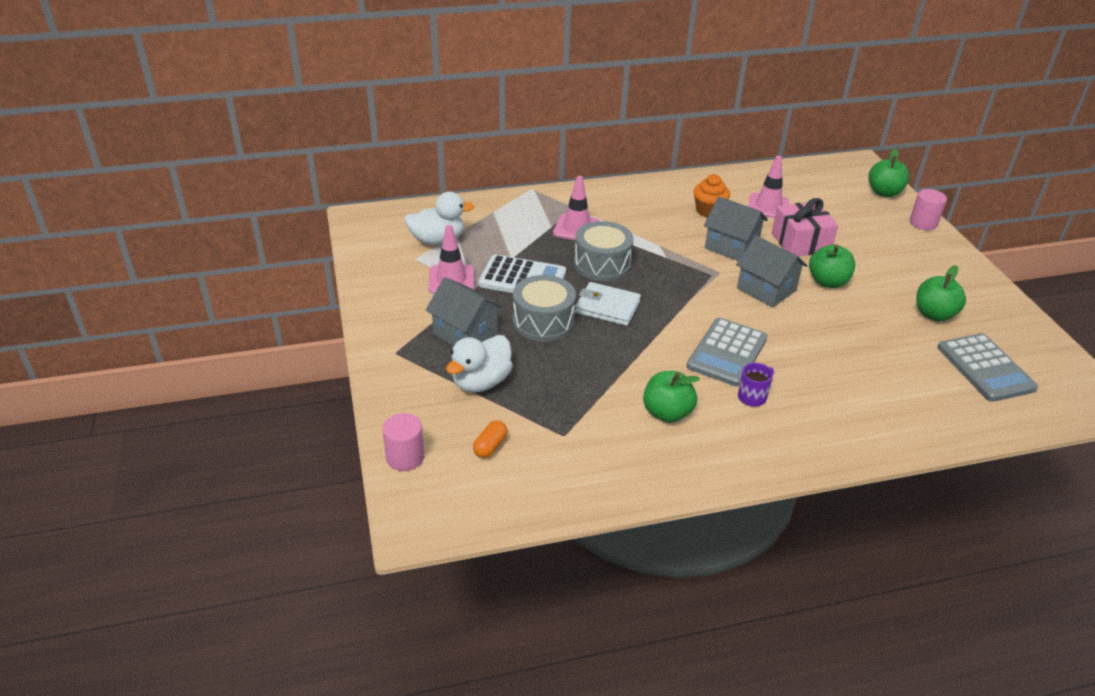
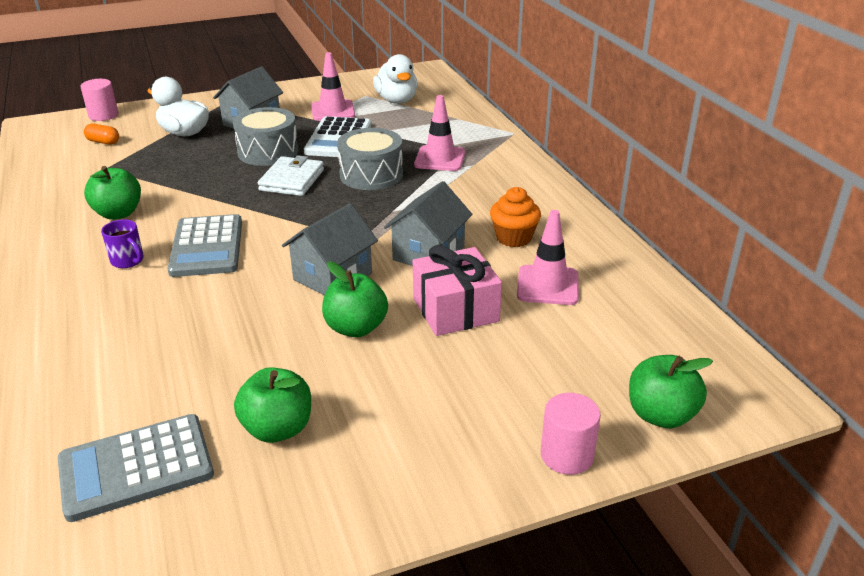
camera: 85 degrees right, 5 degrees down
(727, 353) = (207, 247): grey calculator -> grey calculator turned 120 degrees counterclockwise

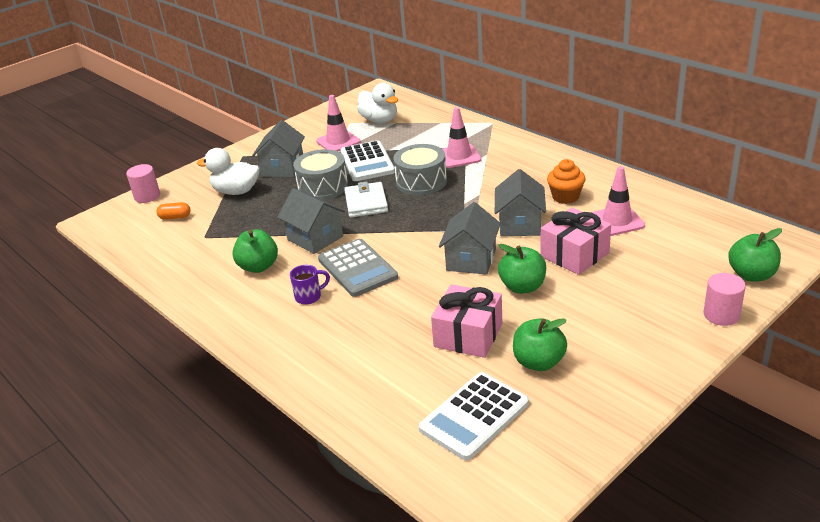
camera: 20 degrees left, 0 degrees up
(128, 261) = (309, 297): purple mug -> purple mug turned 45 degrees counterclockwise
(136, 467) = (474, 416): grey calculator -> white calculator
(203, 201) = (315, 238): none -> grey house
(236, 364) = (468, 335): none -> pink gift

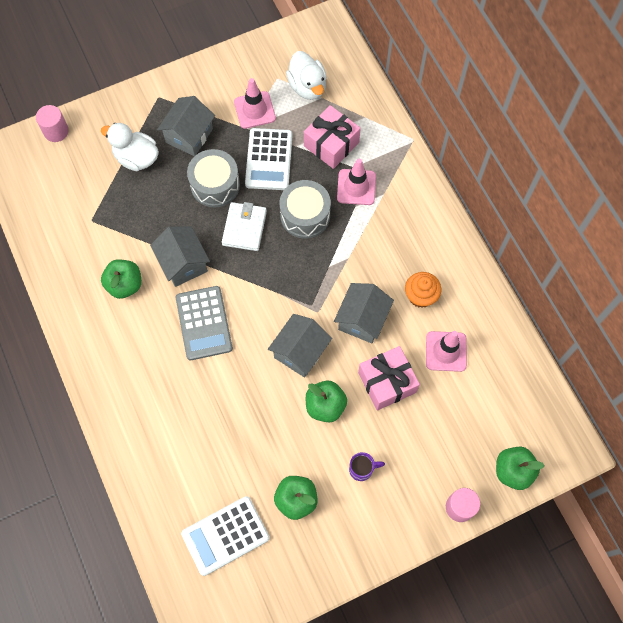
camera: 15 degrees right, 35 degrees up
(175, 217) = (73, 178): orange capsule -> none
(309, 297) = (153, 344): purple mug -> purple mug (362, 469)
(468, 335) = (258, 446): pink gift -> pink gift (331, 144)

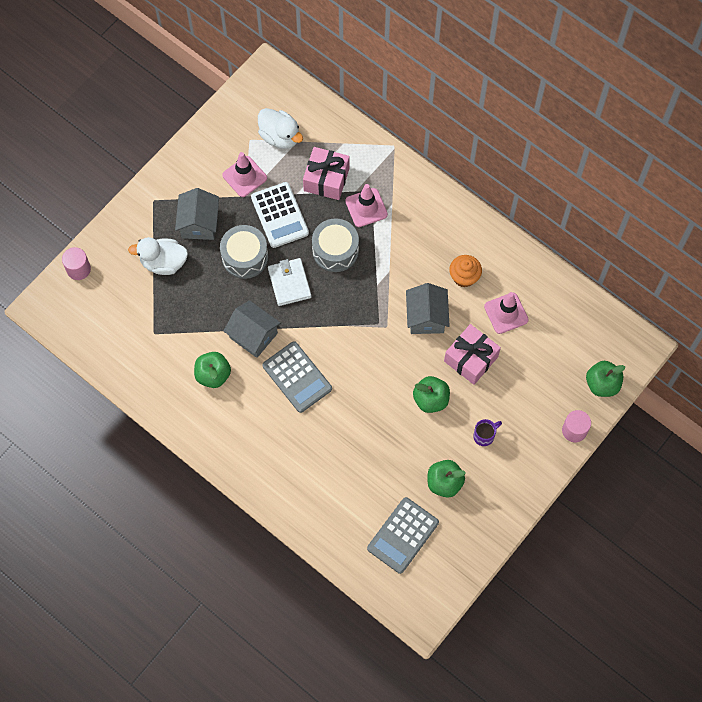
camera: 25 degrees left, 0 degrees up
(225, 535) = (403, 535): white calculator -> grey calculator
(300, 352) = (388, 365): grey house -> none

